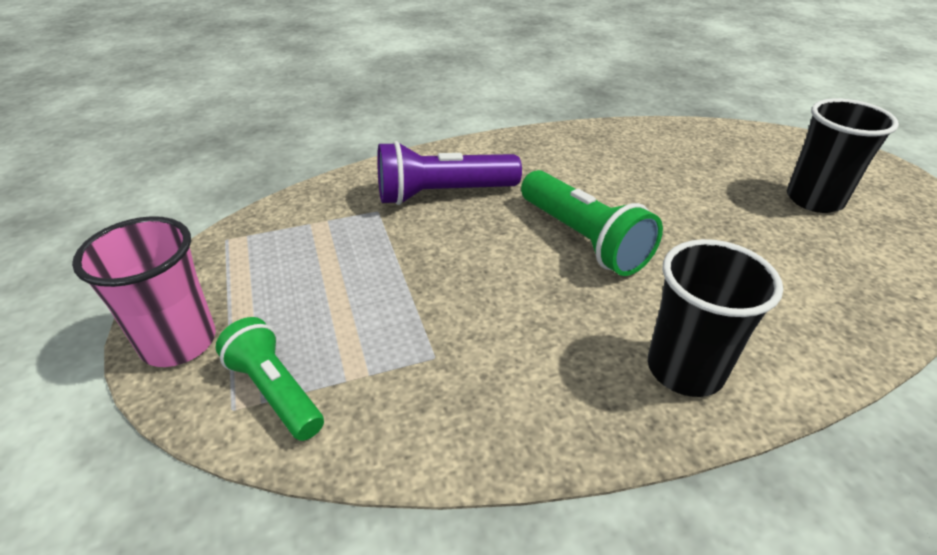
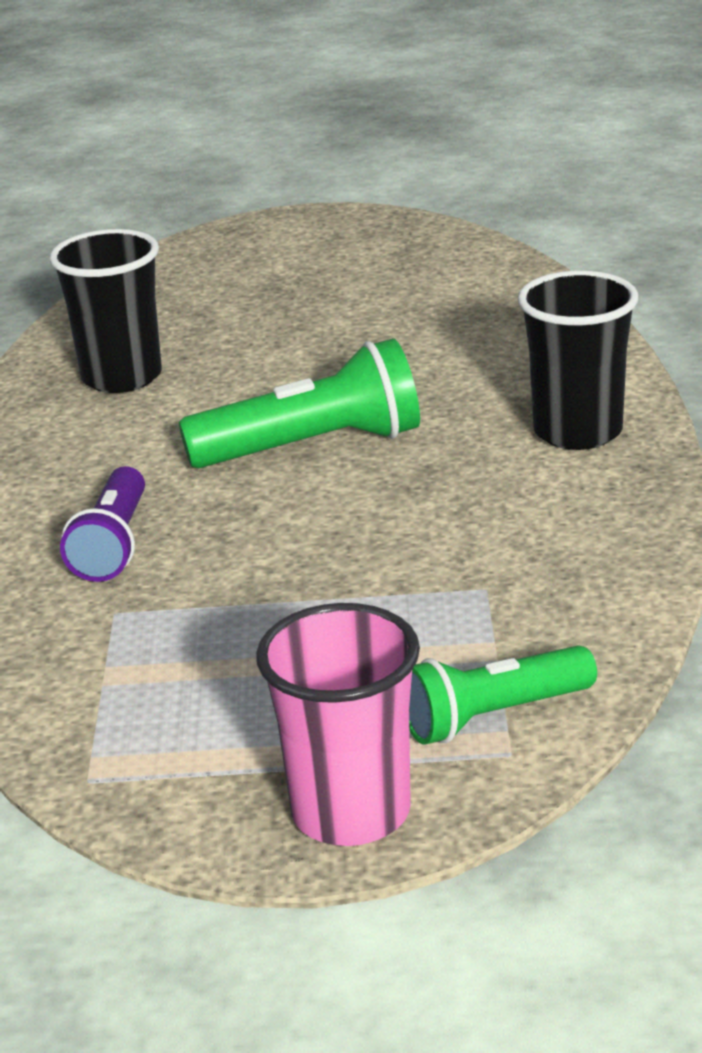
camera: 70 degrees left, 10 degrees down
(442, 194) = (113, 545): purple flashlight -> purple flashlight, size x0.67
(814, 200) = (335, 280): black cup -> black cup (122, 377)

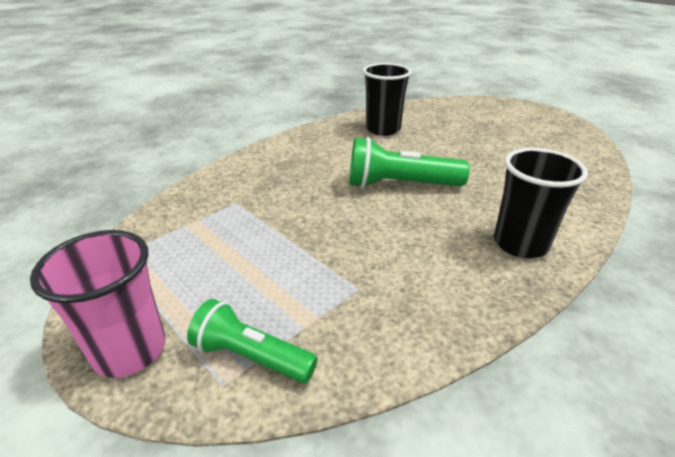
camera: 45 degrees right, 5 degrees up
(113, 545) = (279, 180): purple flashlight -> none
(313, 447) = (399, 185): green flashlight -> green flashlight turned 150 degrees clockwise

